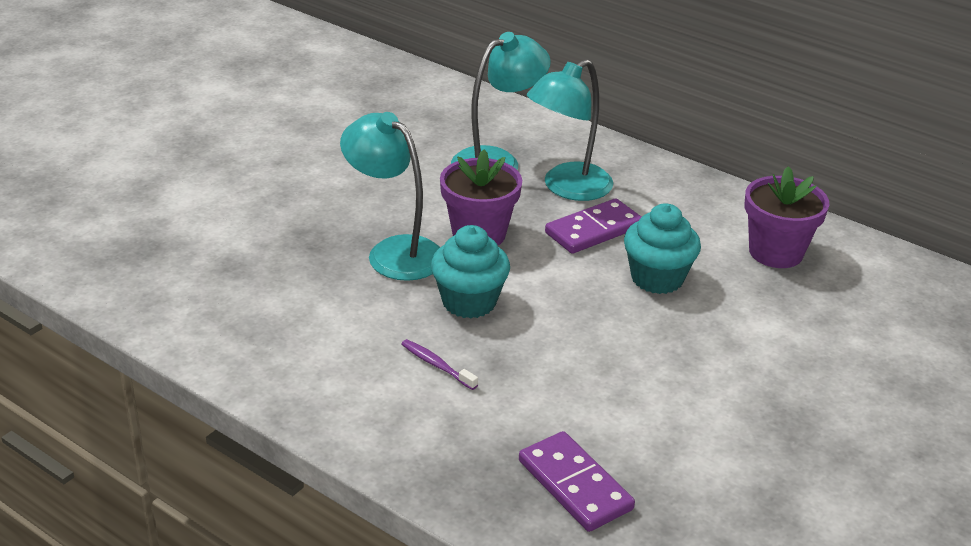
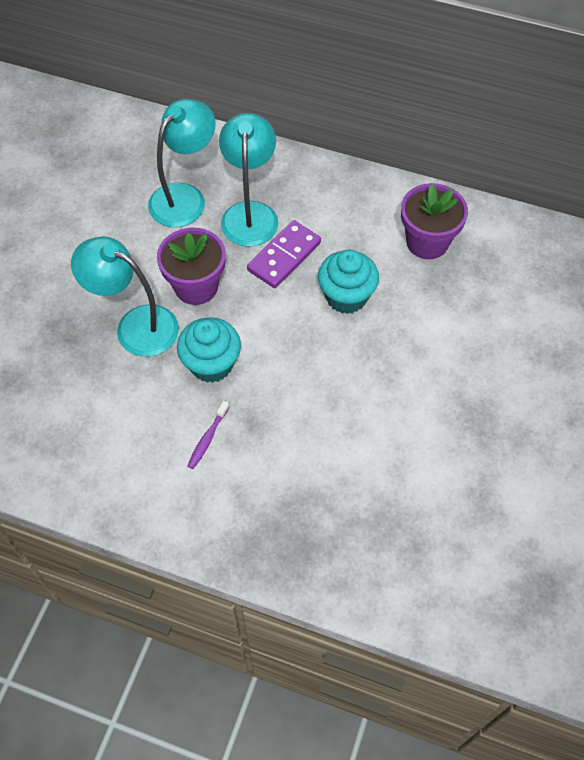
camera: 15 degrees left, 25 degrees up
(436, 365) = (207, 438): purple toothbrush -> purple toothbrush turned 90 degrees counterclockwise
(567, 188) = (250, 213): turquoise lamp -> turquoise lamp turned 150 degrees clockwise
(575, 485) = (343, 526): purple domino -> none

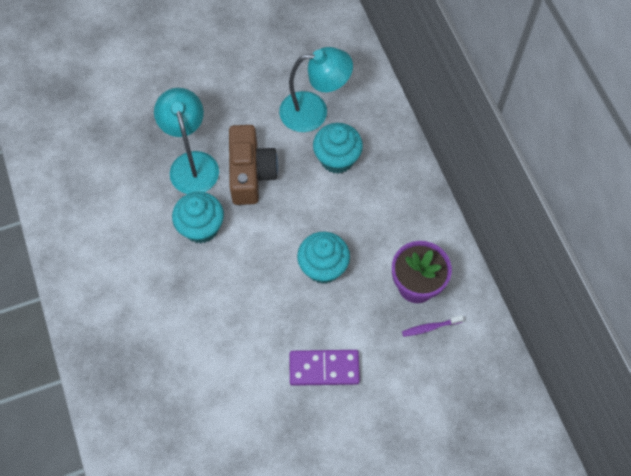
camera: 50 degrees right, 5 degrees up
(196, 286) = (250, 173): purple flower pot -> brown camera
(207, 438) = (147, 267): purple toothbrush -> purple toothbrush (430, 327)
(250, 213) = (337, 159): turquoise lamp -> turquoise cupcake
(284, 256) = (321, 205): purple domino -> purple domino (324, 368)

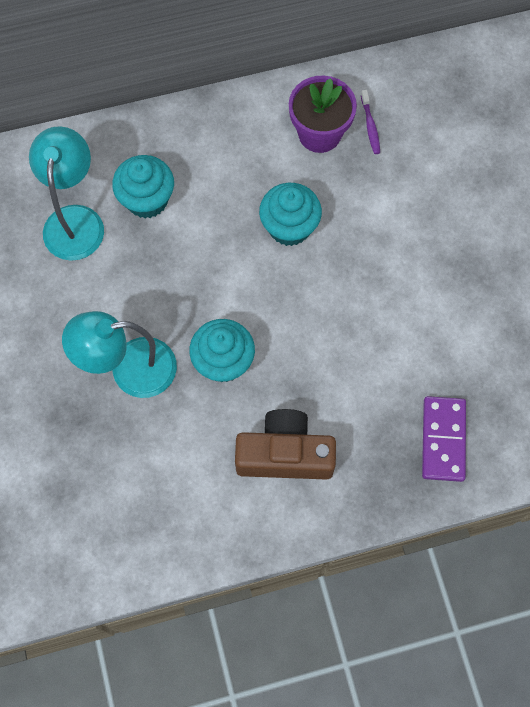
camera: 85 degrees left, 5 degrees up
(250, 173) = (154, 299): brown camera -> brown camera (285, 454)
(324, 368) = (412, 236): purple domino -> purple domino (443, 439)

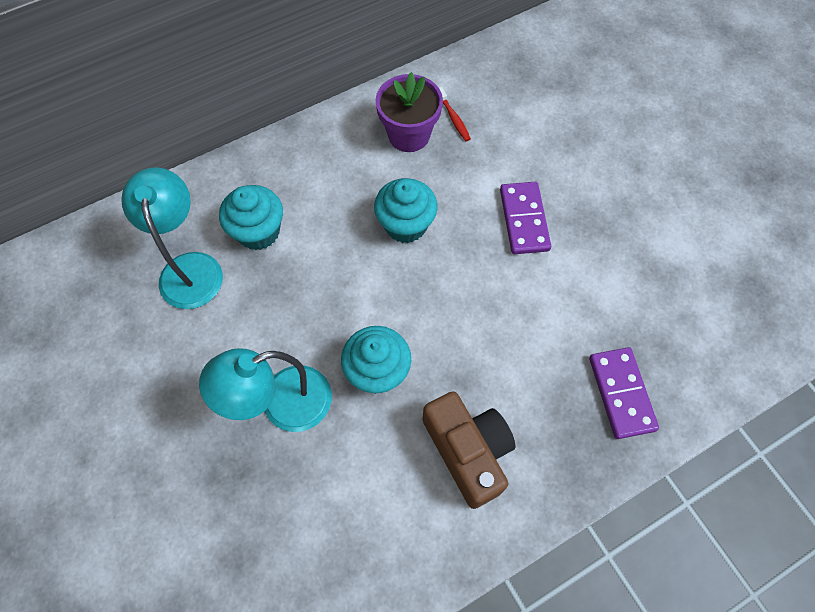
camera: 15 degrees left, 5 degrees down
(285, 454) = (468, 451): brown camera -> brown camera turned 75 degrees clockwise
(370, 126) = (454, 118): purple toothbrush -> red toothbrush
(407, 250) = (524, 220): none -> purple domino

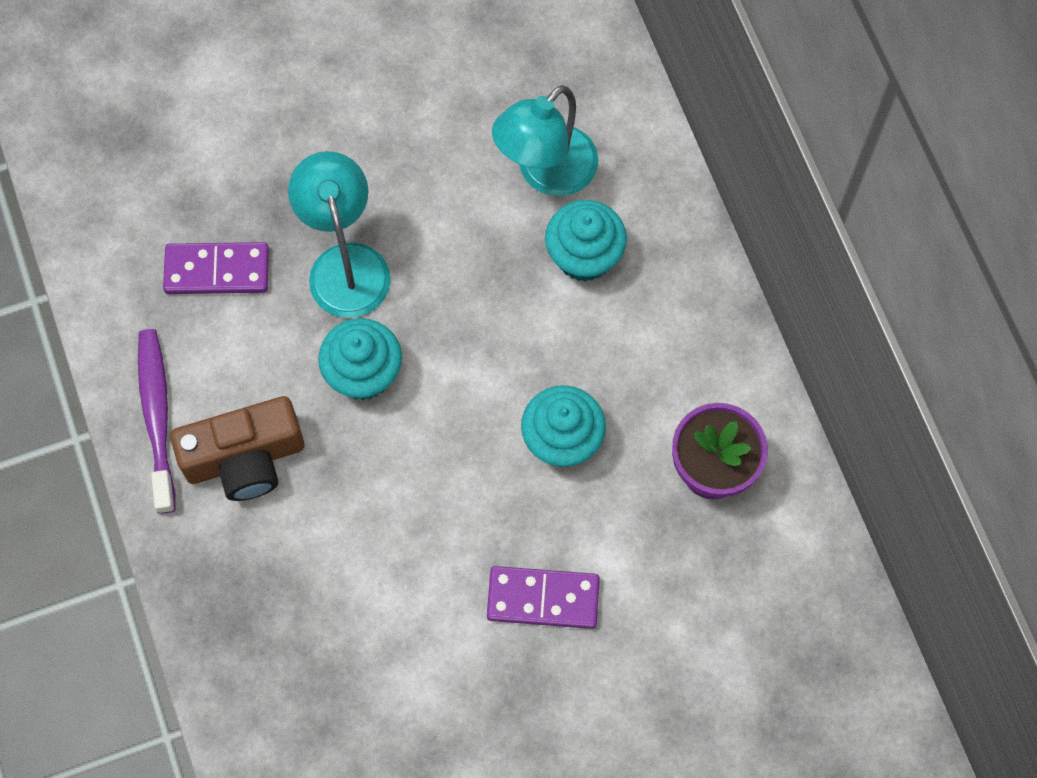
camera: 100 degrees right, 5 degrees up
(190, 268) = (546, 173): turquoise lamp -> turquoise lamp turned 135 degrees clockwise
(446, 538) = (157, 416): none -> purple toothbrush
(454, 118) = (733, 539): red toothbrush -> none
(621, 393) = (273, 656): purple domino -> purple domino (217, 270)

